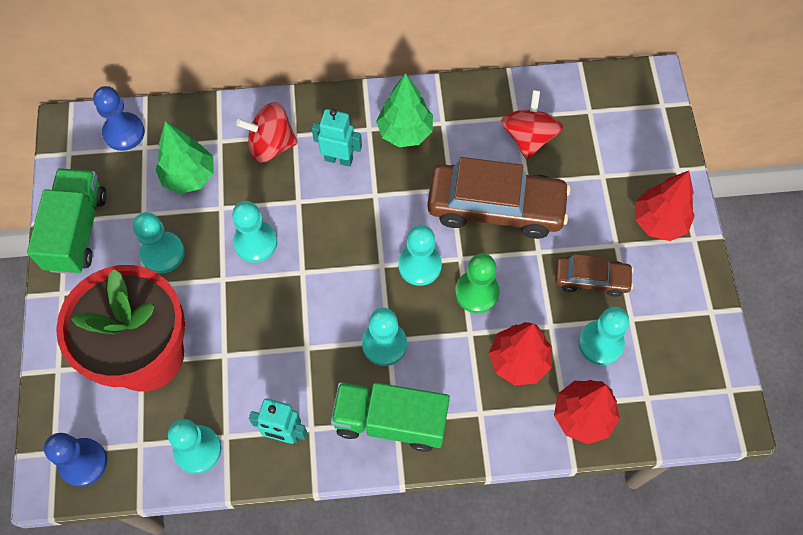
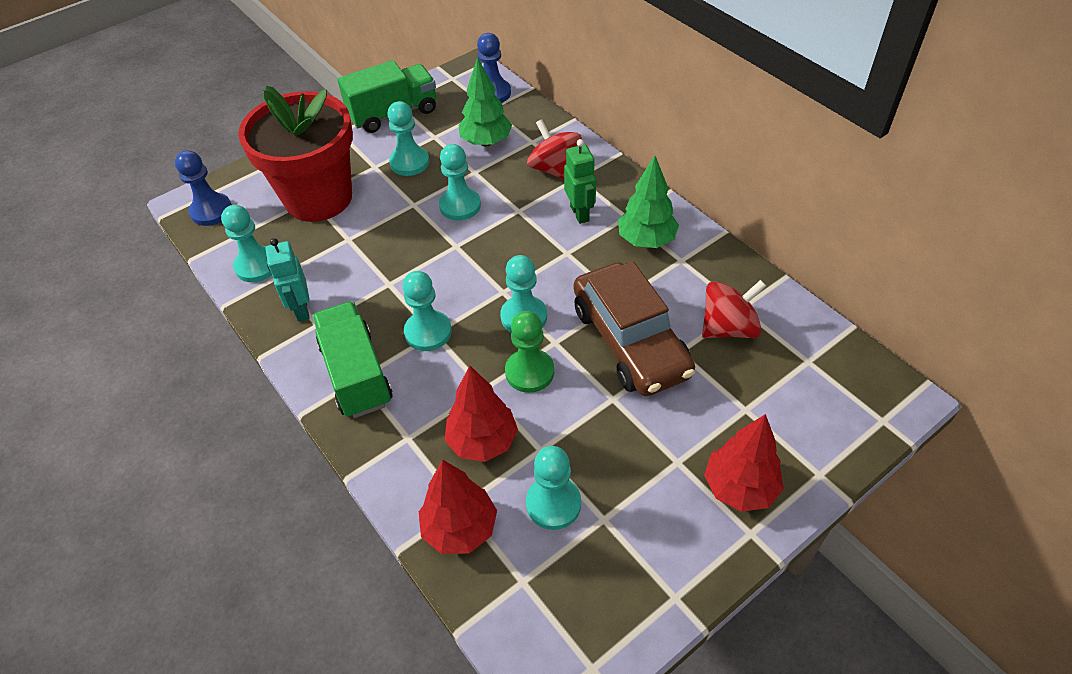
camera: 60 degrees right, 15 degrees down
(339, 159) = (580, 213): turquoise robot -> green robot
(591, 279) = (619, 459): brown car -> none

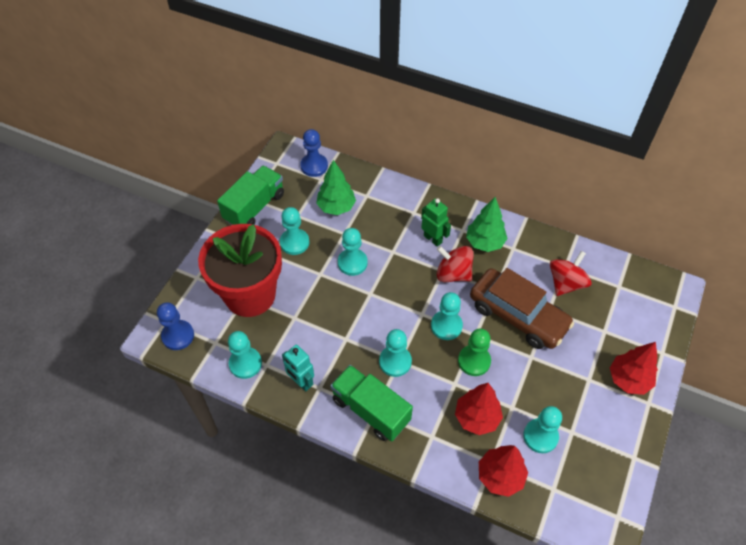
camera: 30 degrees left, 5 degrees up
(554, 169) = (395, 212): red spinning top -> red spinning top (453, 274)

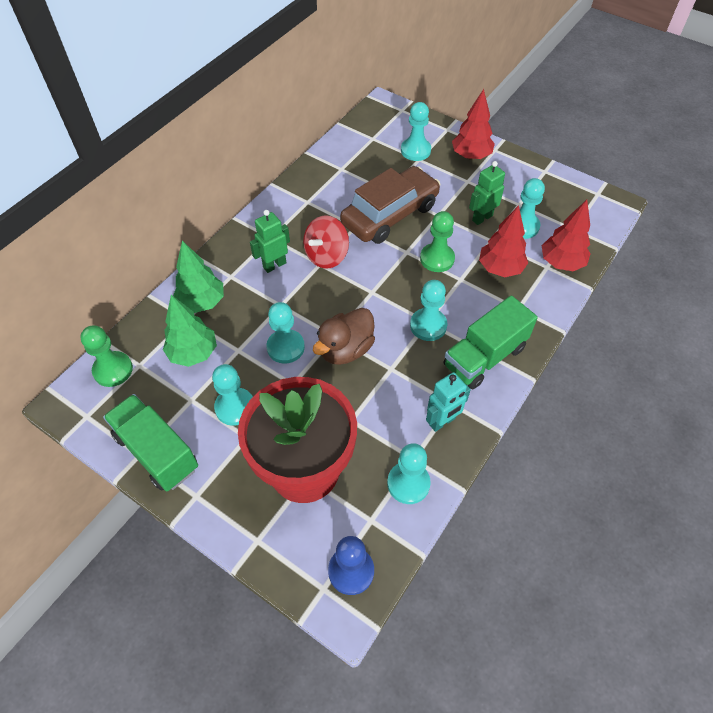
camera: 80 degrees left, 0 degrees up
(314, 166) = (113, 370): blue pawn -> green pawn
(358, 304) = (345, 349): none -> brown duck
(446, 326) = (391, 273): turquoise pawn -> turquoise pawn (415, 150)
(484, 242) = (293, 222): green tree -> green tree (202, 302)
(540, 397) = (482, 218): none -> green robot
(566, 283) = (360, 172): red spinning top -> none

